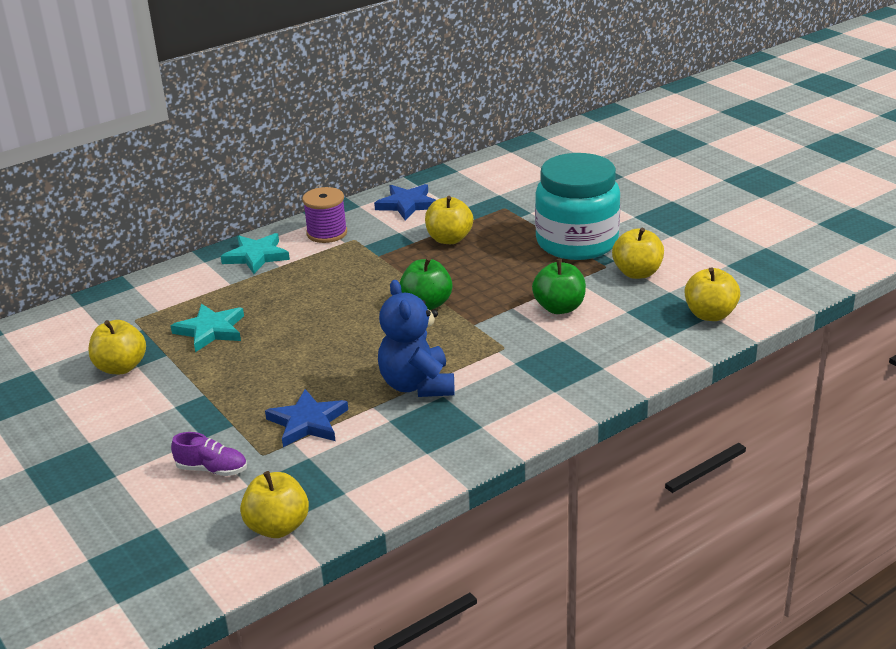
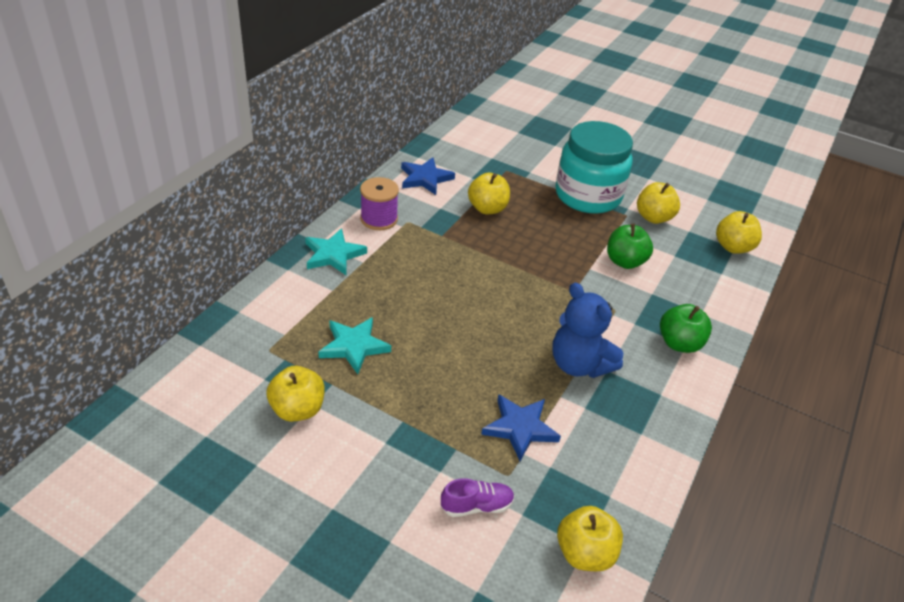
camera: 30 degrees left, 10 degrees up
(427, 304) = (521, 278): green apple -> green apple (679, 343)

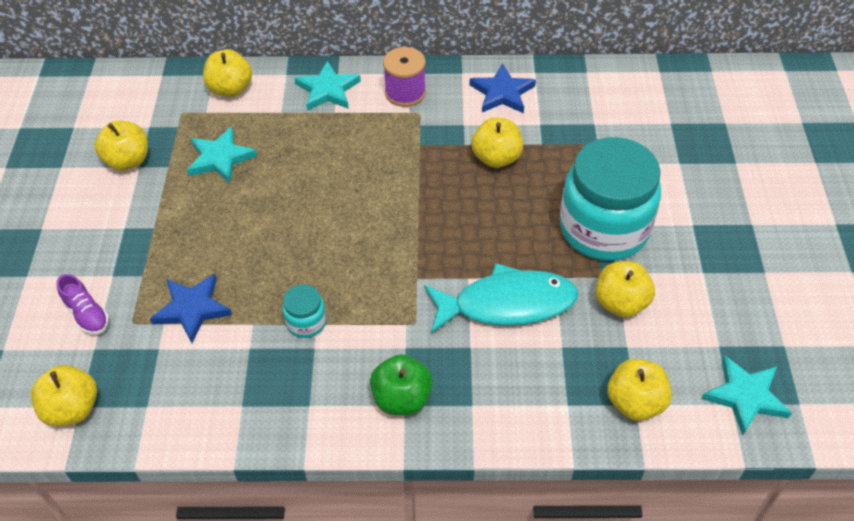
camera: 65 degrees right, 10 degrees up
(271, 308) = (230, 89): none -> yellow apple
(579, 364) = (306, 322): blue teddy bear -> turquoise jar
(625, 262) = (507, 304): green apple -> turquoise fish
(748, 207) = (745, 396): none -> turquoise star

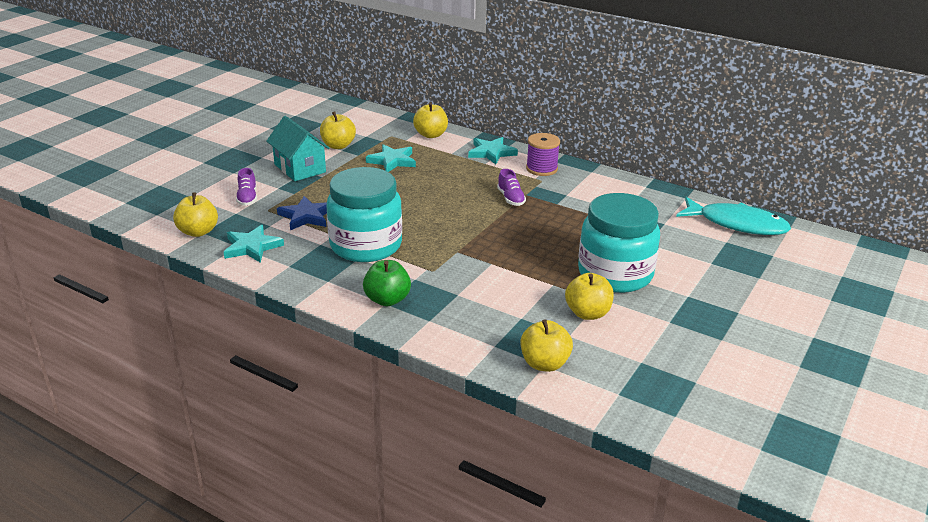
camera: 30 degrees right, 20 degrees down
(111, 226) = (300, 168): none -> turquoise house
(306, 322) = (366, 245): turquoise jar -> turquoise jar, size x2.37
(409, 160) = (510, 198): none -> purple shoe
(496, 158) = (572, 216): yellow apple -> none
(502, 93) = (610, 189): blue star -> none
(507, 304) = (504, 284): turquoise fish -> turquoise fish (737, 224)
(745, 396) = (634, 394): turquoise star -> turquoise star (252, 247)

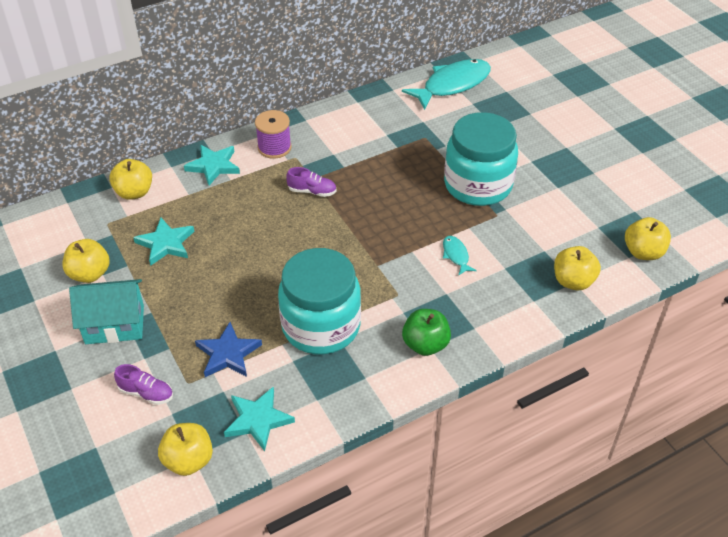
camera: 60 degrees left, 15 degrees up
(509, 287) = (456, 255): none -> turquoise fish
(587, 313) = (521, 226): yellow apple -> yellow apple (643, 252)

